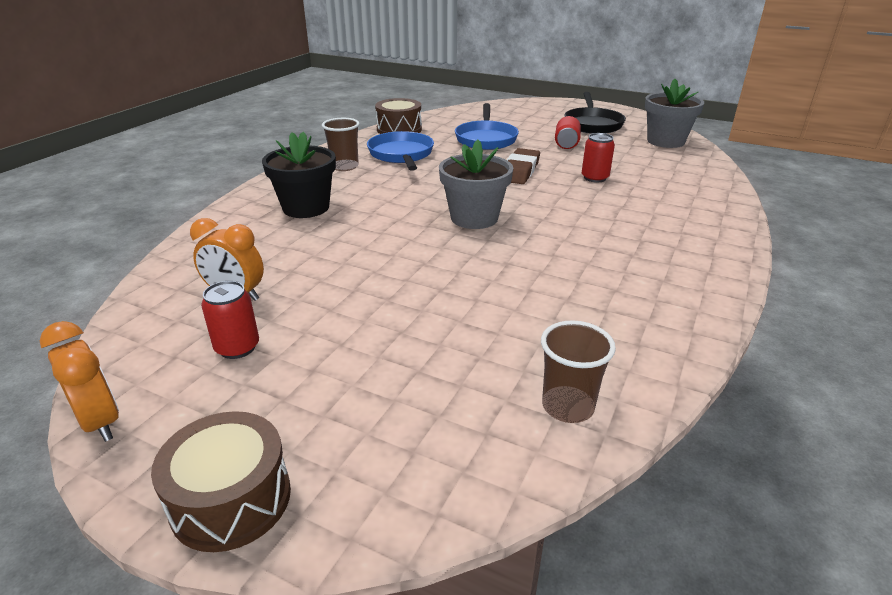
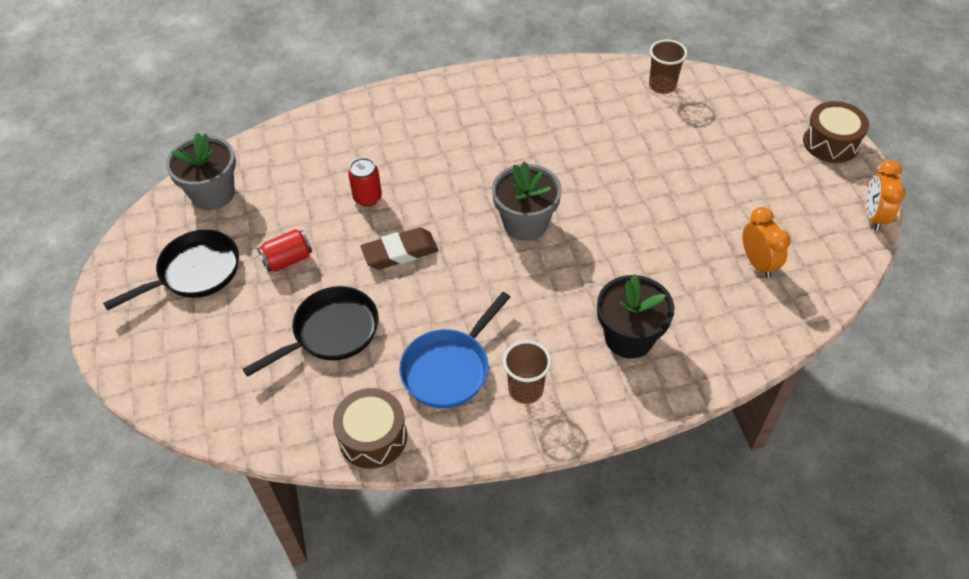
camera: 130 degrees left, 20 degrees up
(237, 347) = (783, 218): red can -> none
(486, 139) = (331, 332): blue pan -> black pan

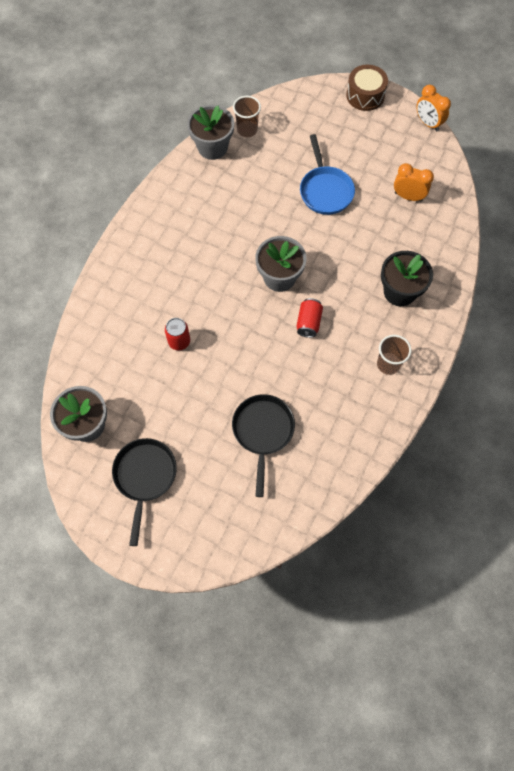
camera: 50 degrees left, 15 degrees up
(288, 260) = (186, 418): red can -> red can (308, 322)
(372, 437) = (352, 460): brown drum -> none
(400, 252) = (238, 355): brown eraser -> none
(449, 368) = (342, 390): blue pan -> blue pan (325, 190)
(609, 76) = (212, 147): none -> grey flower pot

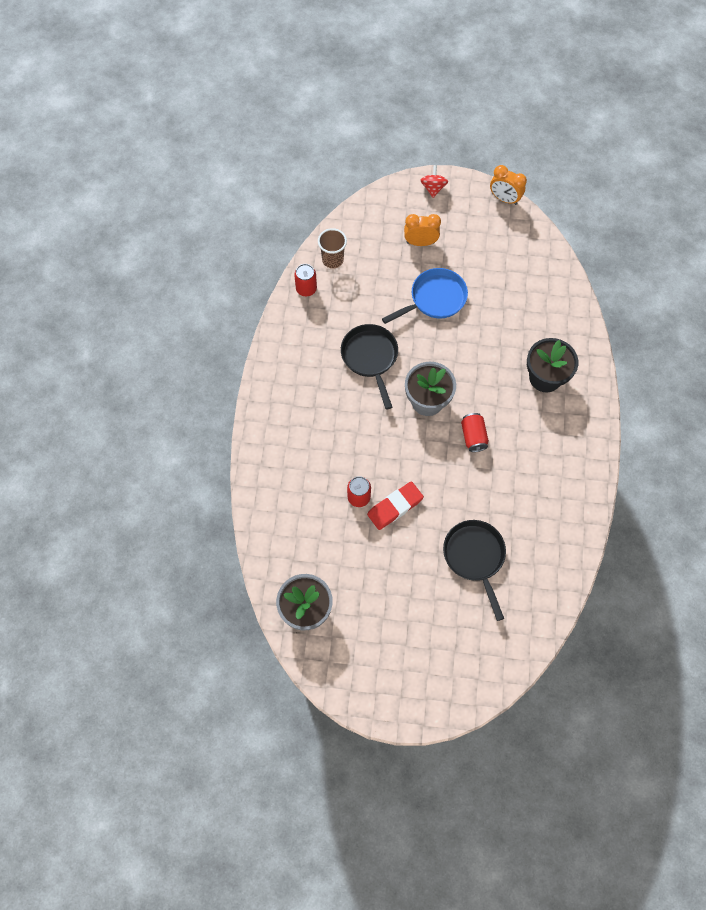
camera: 20 degrees left, 0 degrees up
(145, 477) = (383, 640): black pan -> black pan (370, 358)
(208, 361) = (395, 507): none -> red eraser
(212, 147) = (306, 289): grey flower pot -> red can
(325, 190) = (435, 299): blue pan -> blue pan turned 90 degrees counterclockwise
(365, 95) = (433, 188): brown drum -> red spinning top
(388, 364) = (563, 452): brown cup -> none
(408, 196) = (515, 280): orange clock -> orange clock (420, 242)

